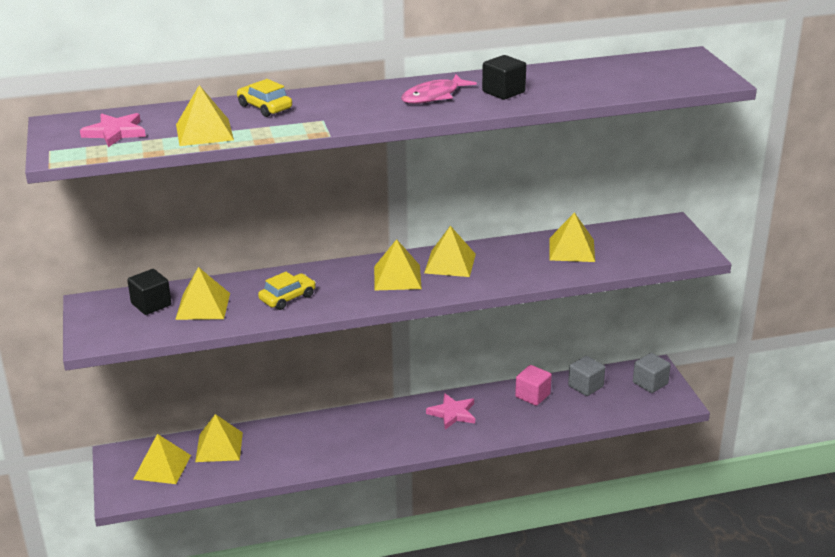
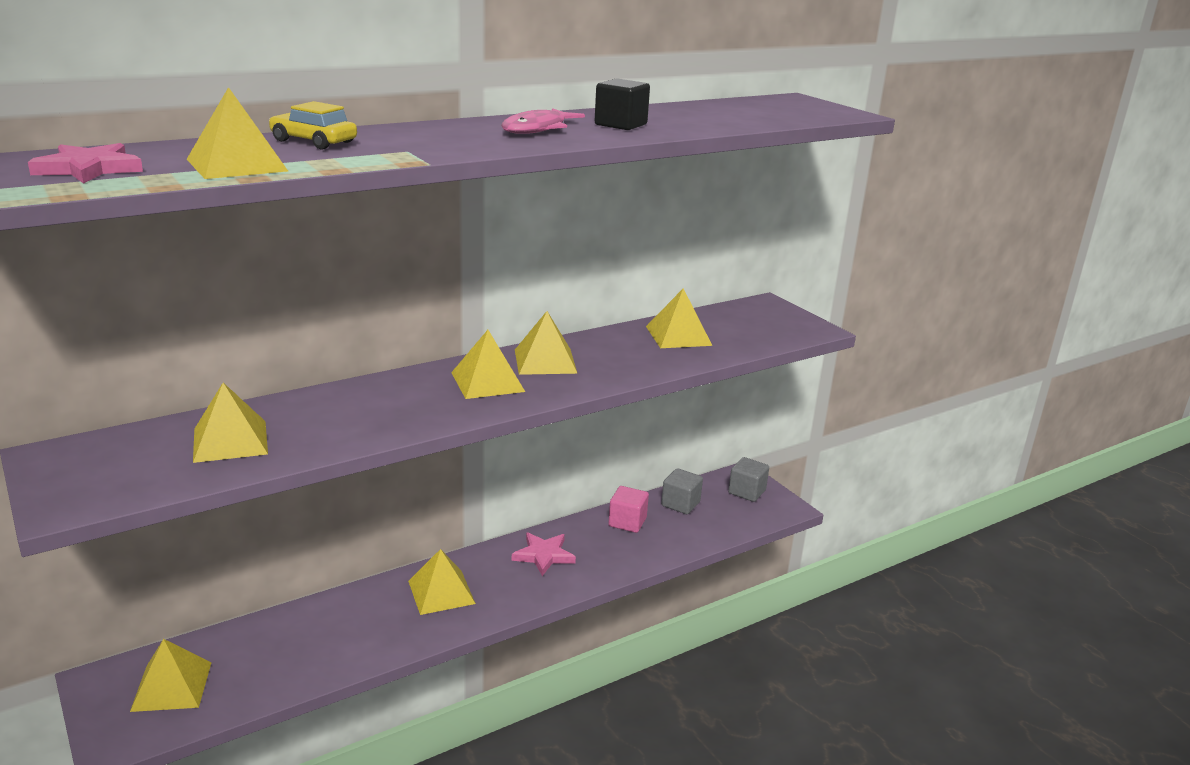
camera: 20 degrees left, 5 degrees down
(151, 304) = (149, 447): black cube -> none
(219, 447) = (250, 644): yellow pyramid -> yellow pyramid (441, 592)
(287, 298) = (351, 419): yellow car -> none

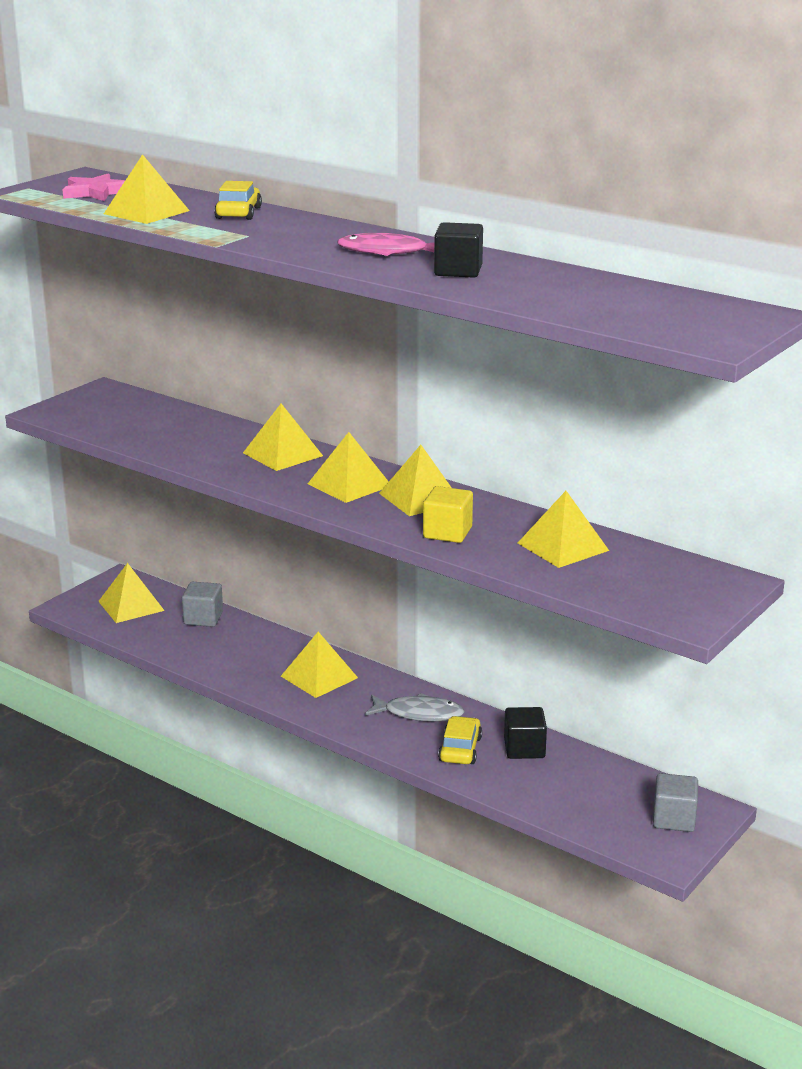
camera: 70 degrees right, 0 degrees up
(230, 441) = (164, 428): yellow pyramid -> yellow pyramid (282, 454)
(544, 555) = (419, 714): pink star -> grey fish
(609, 551) = (460, 749): none -> yellow car
(622, 367) = (447, 533): none -> yellow cube
(627, 522) = (524, 748): pink cube -> black cube
(680, 504) = (596, 776): grey cube -> grey cube (203, 618)

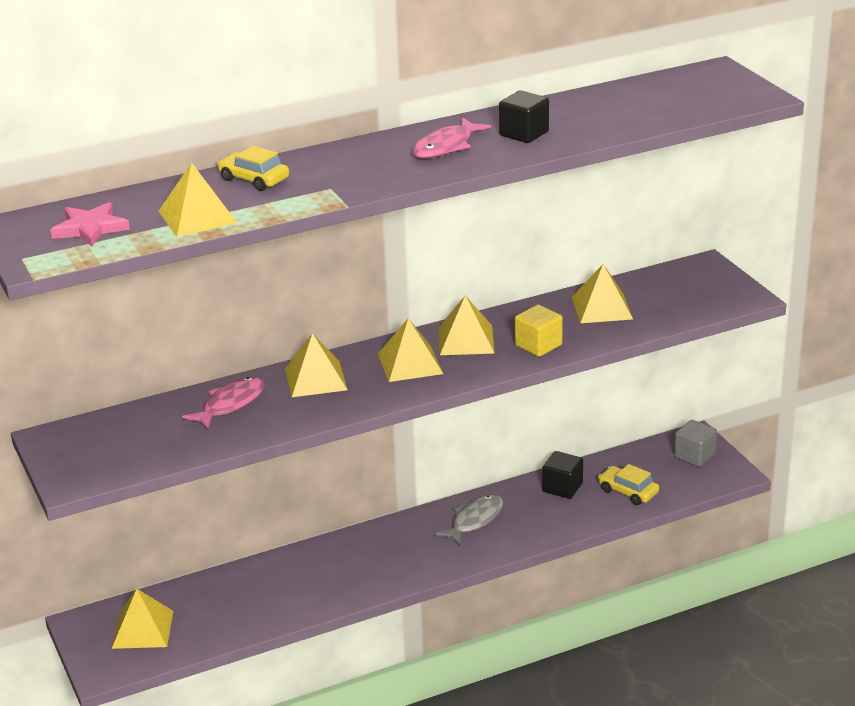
camera: 60 degrees left, 5 degrees up
(203, 618) = (212, 591): grey cube -> none
(209, 434) = (231, 404): none -> pink fish
(319, 677) = (374, 554): yellow pyramid -> none
(460, 749) = (540, 517): yellow car -> yellow car (628, 492)

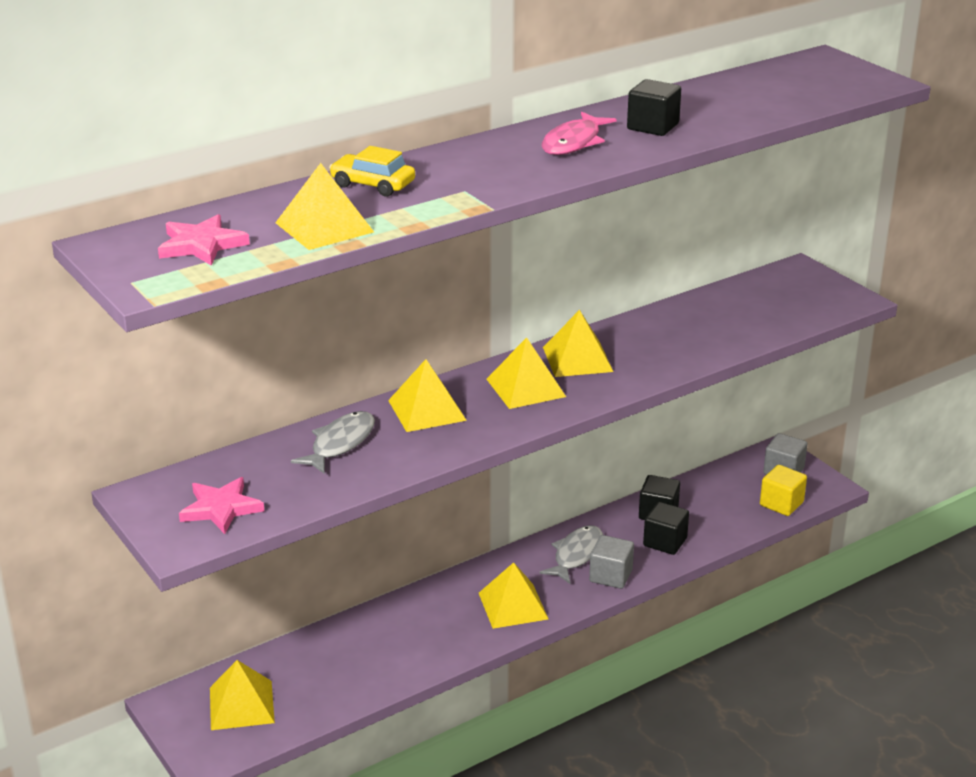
camera: 10 degrees left, 0 degrees up
(113, 454) = (221, 508): none -> pink star
(231, 404) = (340, 444): pink fish -> grey fish
(500, 541) = (610, 576): none -> grey cube
(538, 345) = (657, 361): yellow cube -> yellow cube (781, 504)
(560, 514) = (665, 542): none -> black cube
(602, 308) = (709, 318): yellow pyramid -> yellow pyramid (513, 606)
(628, 492) = (727, 513): yellow car -> none

